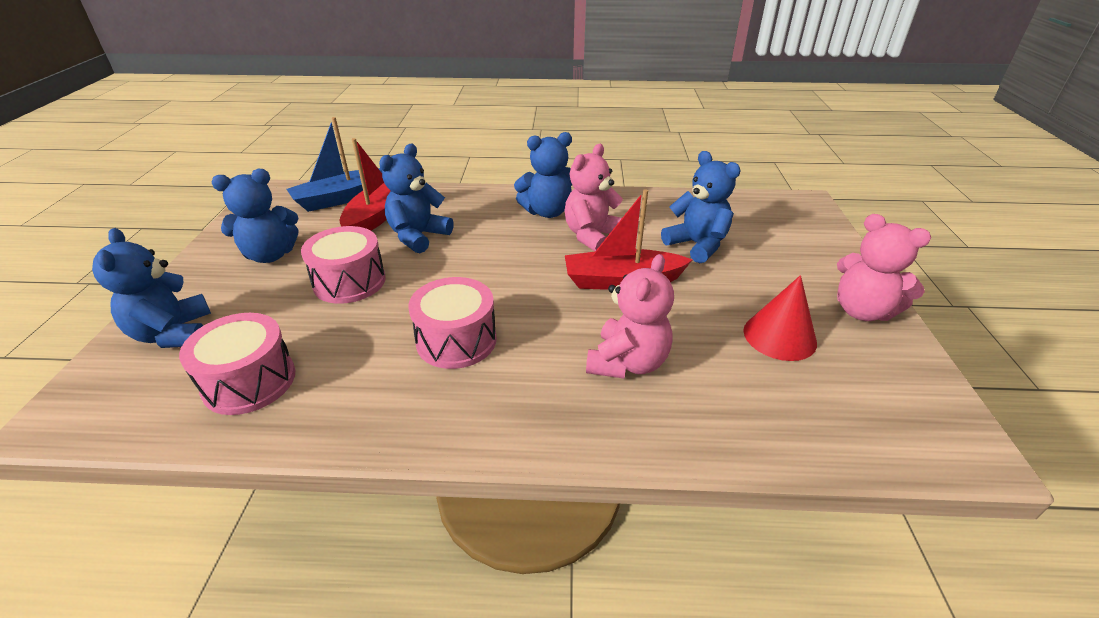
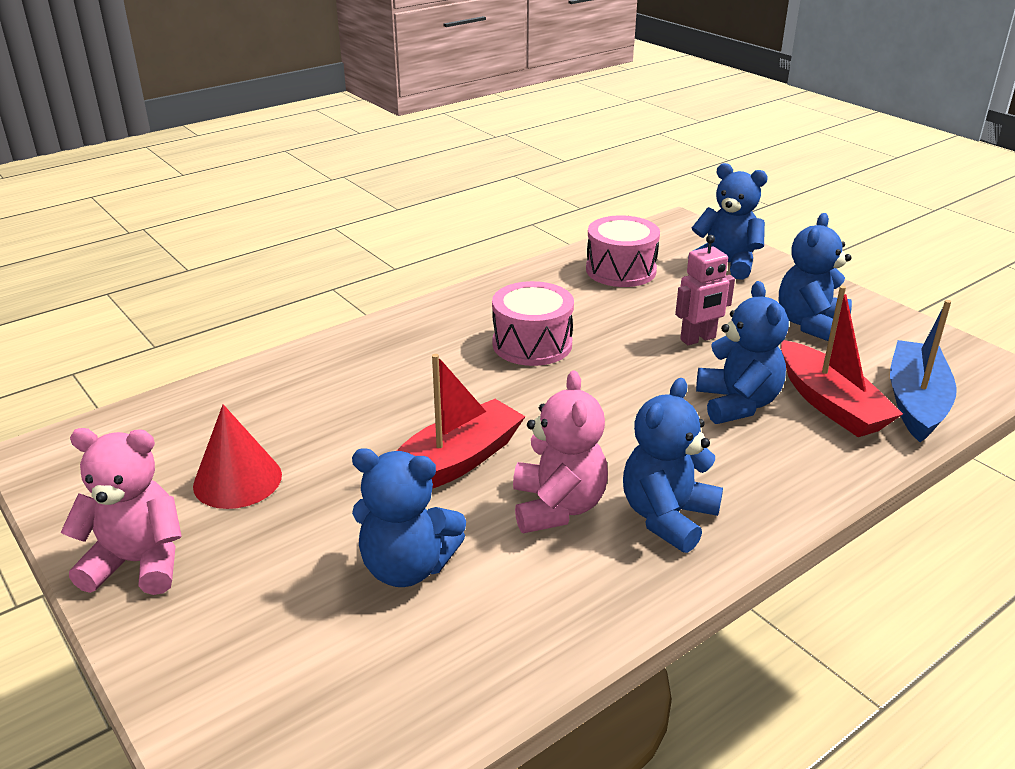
camera: 140 degrees right, 5 degrees down
(349, 282) = (698, 339): pink drum -> pink robot
(627, 363) = (373, 391): pink teddy bear -> none

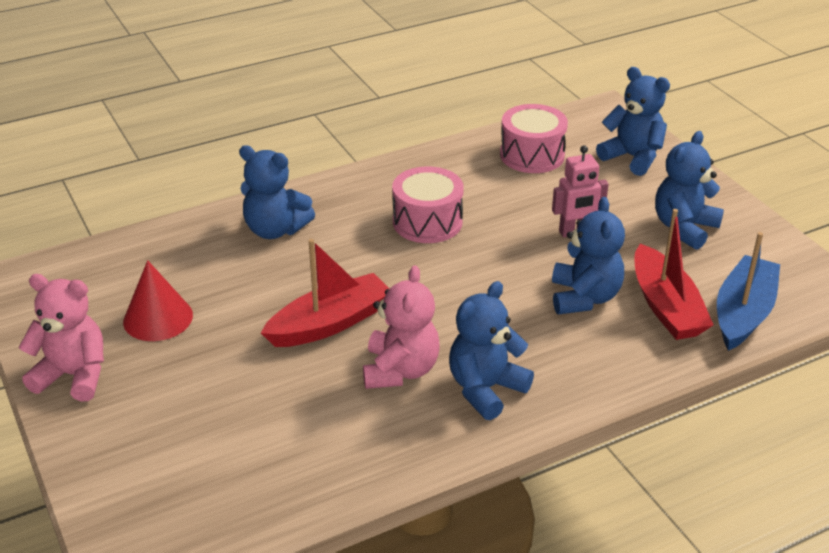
camera: 10 degrees right, 5 degrees up
(407, 567) = (270, 404): blue teddy bear -> blue teddy bear (275, 230)

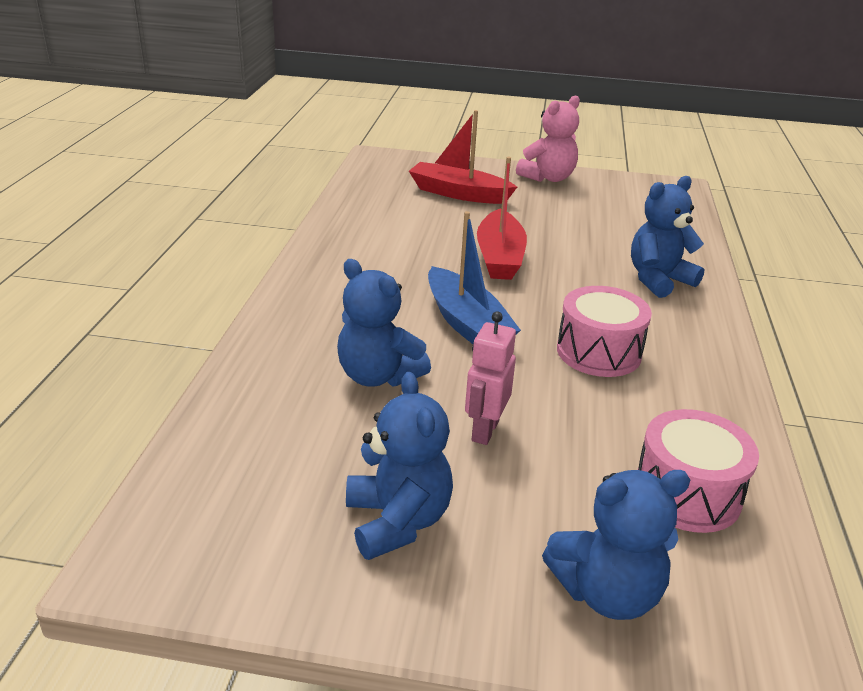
camera: 125 degrees right, 5 degrees down
(158, 318) = (580, 210): red cone -> none
(400, 370) = (411, 261): pink teddy bear -> none
(485, 389) = (345, 280): blue teddy bear -> none
(666, 306) = (300, 414): red boat -> red boat (458, 193)
(743, 313) = (219, 457): blue boat -> blue boat (467, 323)

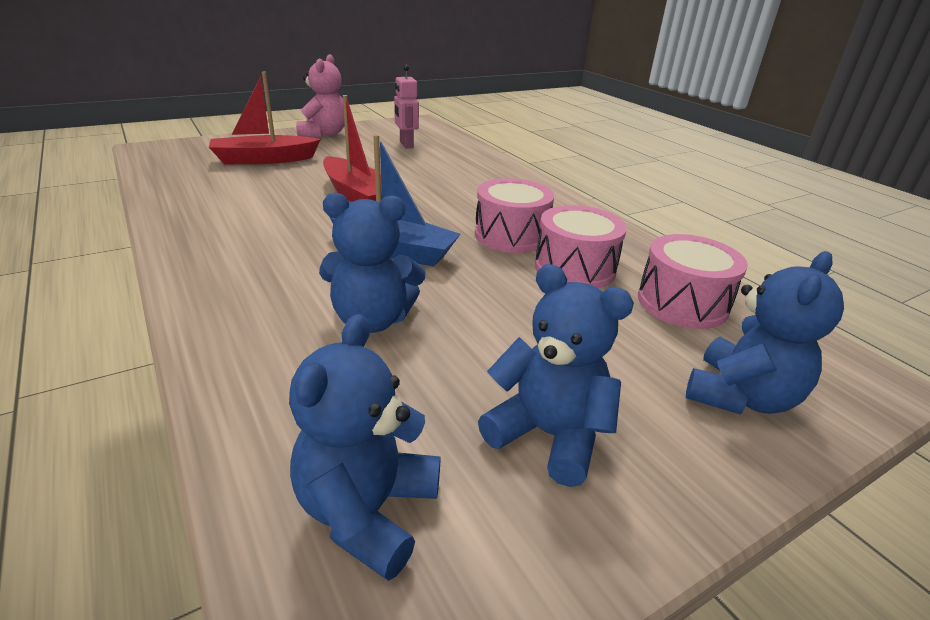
camera: 40 degrees left, 0 degrees up
(484, 430) = (512, 324): pink robot -> pink robot (406, 145)
(619, 410) = (574, 268): none -> pink drum
(658, 280) = (484, 178): blue teddy bear -> blue teddy bear (367, 511)

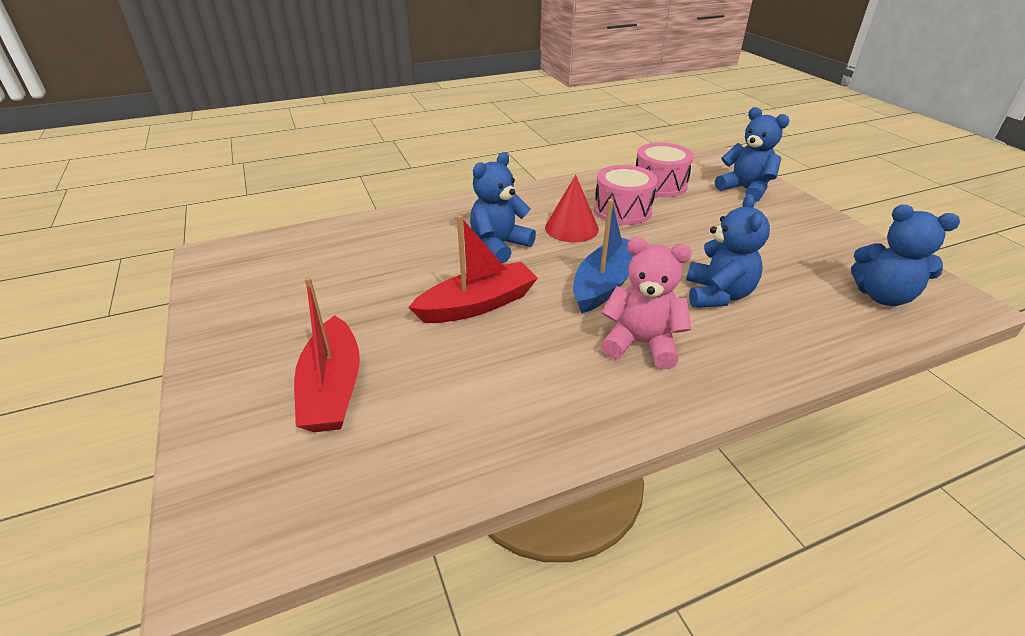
camera: 80 degrees left, 5 degrees up
(324, 134) = (229, 338): pink teddy bear -> pink teddy bear (641, 344)
(406, 145) = (313, 269): pink robot -> none
(511, 235) = (571, 228): pink drum -> red cone
(548, 435) = (801, 242): blue teddy bear -> blue teddy bear (499, 245)

